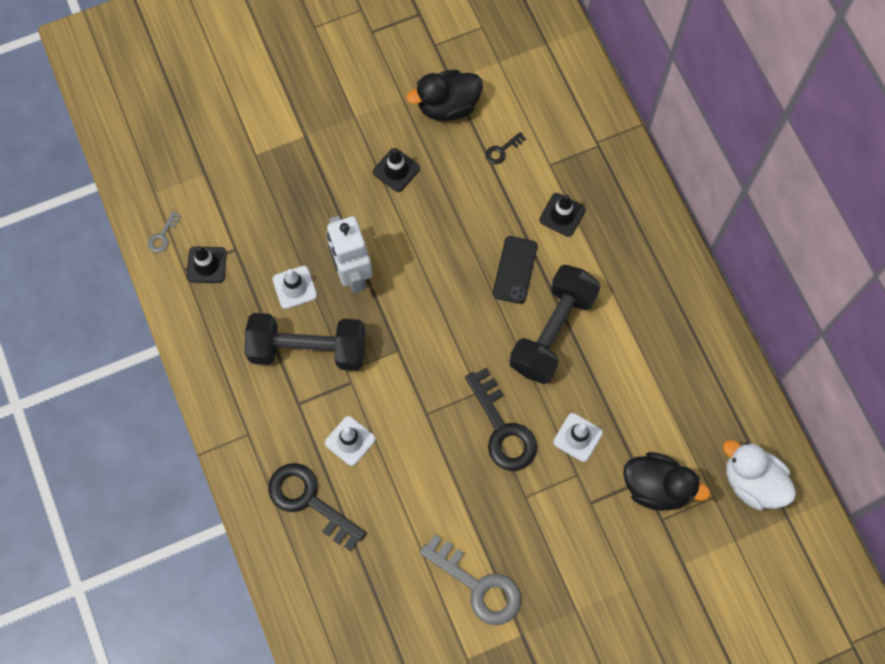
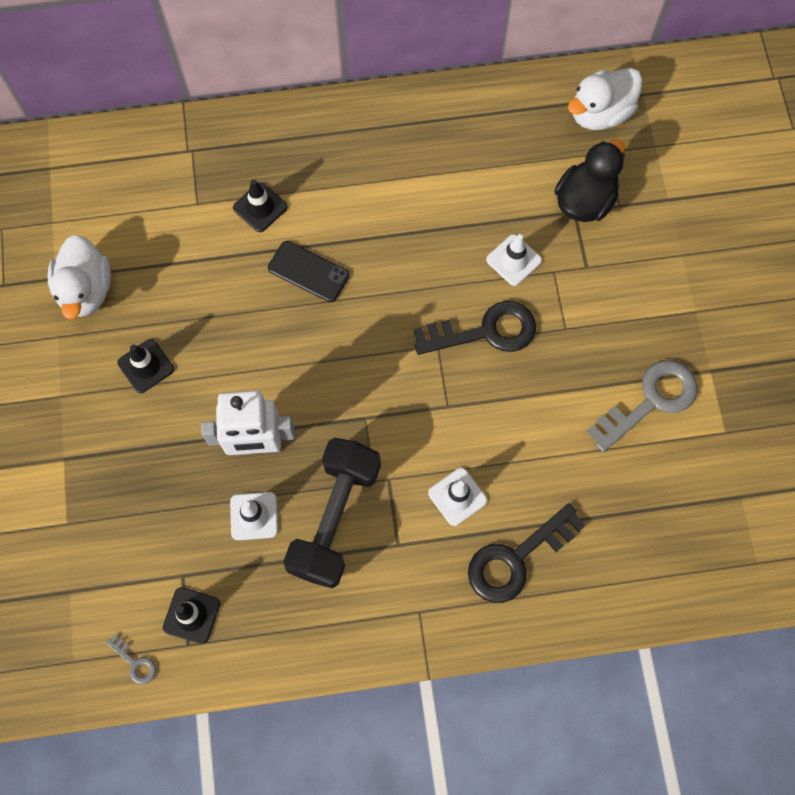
camera: 75 degrees left, 0 degrees up
(447, 106) = (86, 290): black duck -> white duck
(502, 150) = (162, 247): black key -> none
(552, 331) = (390, 253): black dumbbell -> none

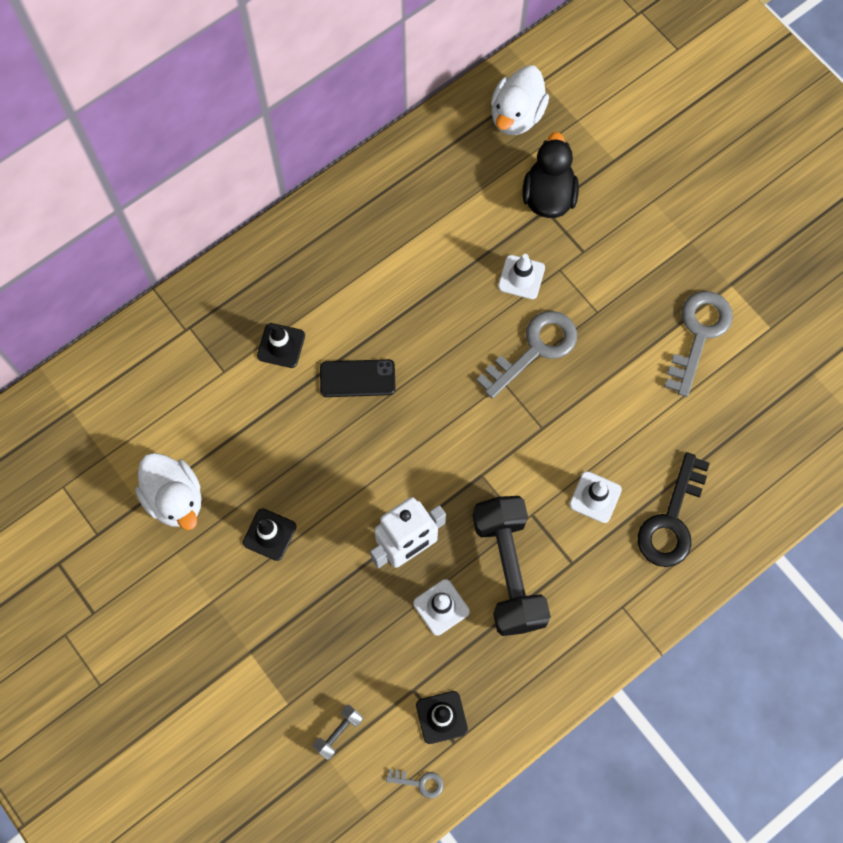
camera: 30 degrees left, 0 degrees up
(93, 574) = (338, 732): none -> grey dumbbell
(485, 331) = (534, 349): black key -> grey key

